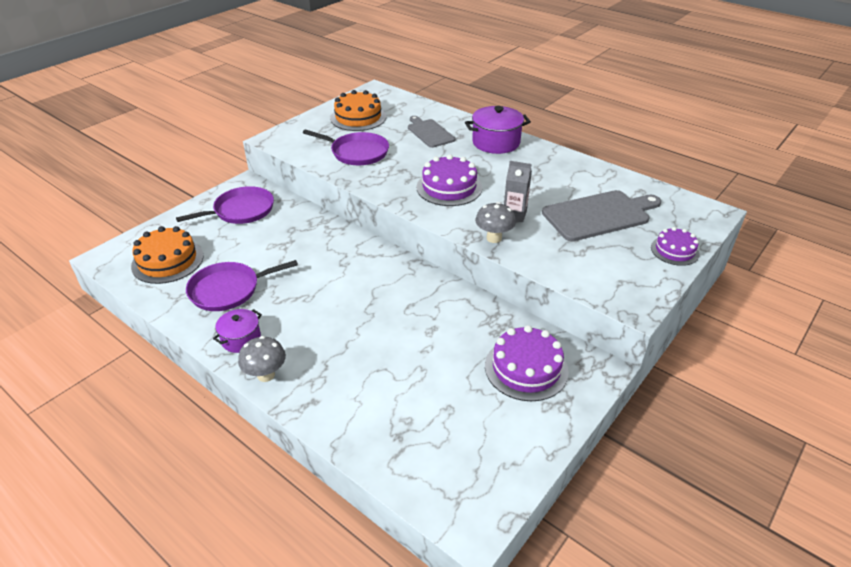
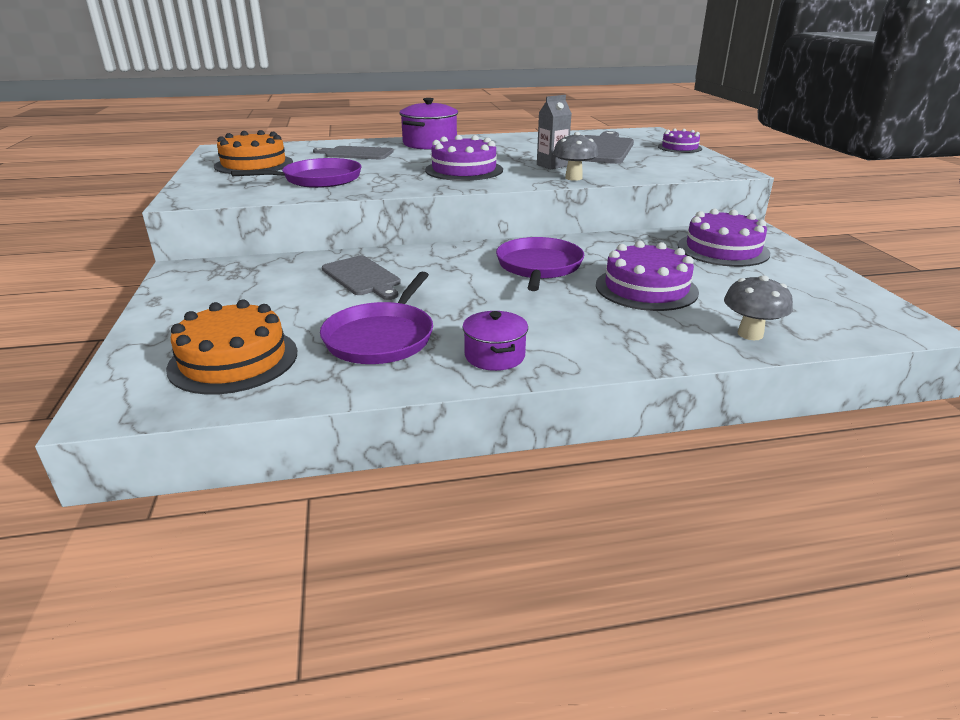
camera: 50 degrees left, 10 degrees down
(241, 210) = (233, 287): purple pan -> purple pan (538, 266)
(266, 375) = (585, 359): grey mushroom -> grey mushroom (750, 334)
(295, 241) = (362, 277): none -> grey cutting board
(399, 358) = (646, 288): none -> purple cake

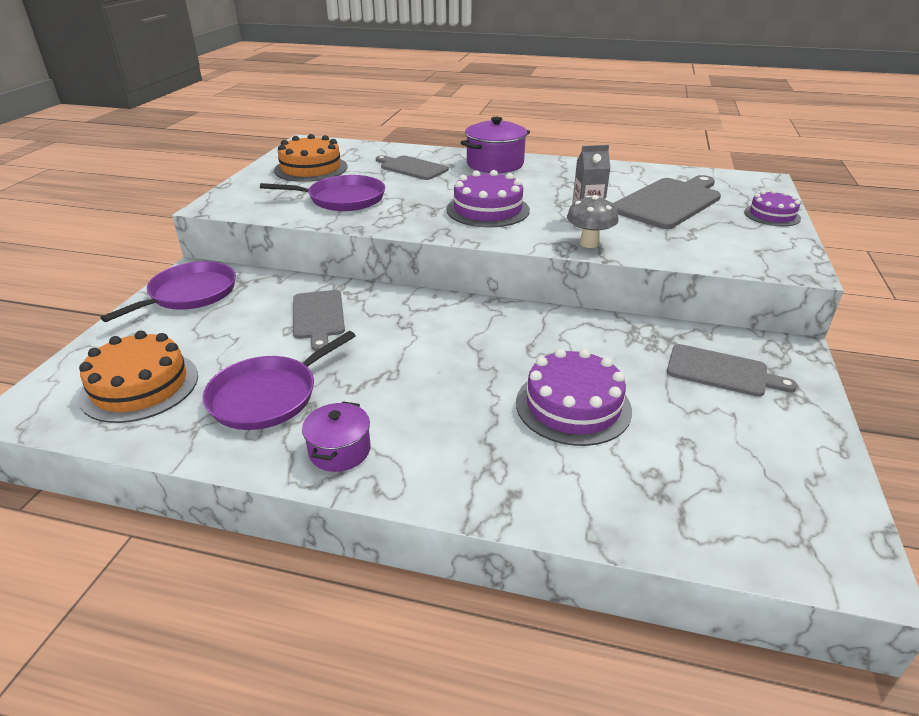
camera: 25 degrees right, 5 degrees up
(538, 266) = (489, 345): purple pan -> purple pan (189, 294)
(723, 249) = (721, 371): purple cake -> grey cutting board
(750, 334) = (625, 509): grey mushroom -> none

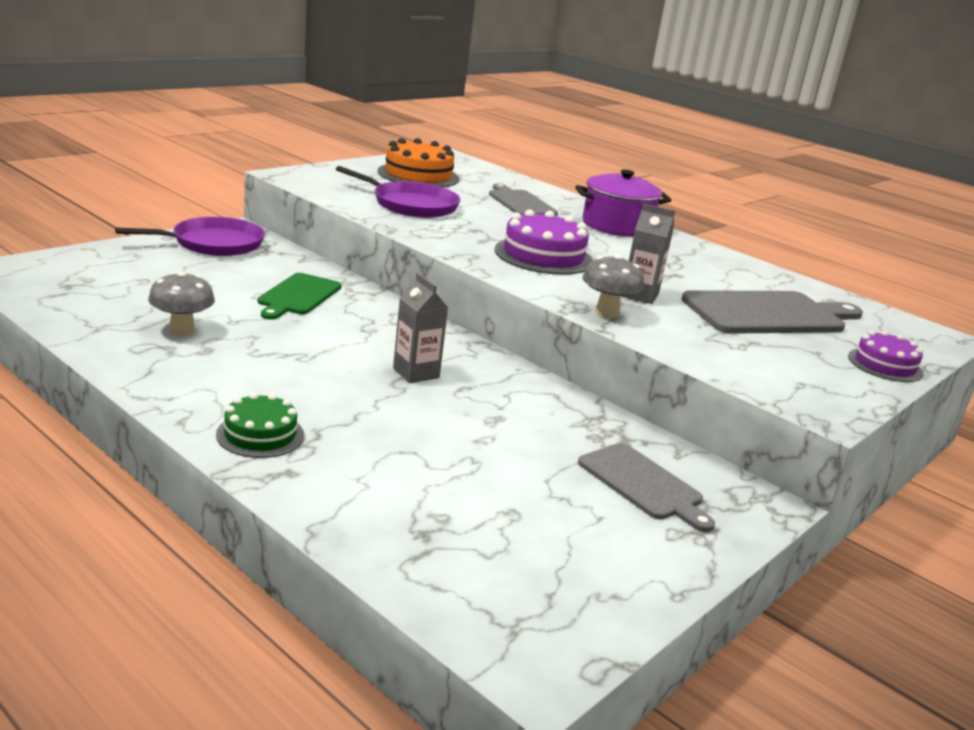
camera: 25 degrees right, 10 degrees down
(140, 386) = (96, 287): orange cake -> none
(268, 396) = (182, 330): purple pan -> grey mushroom
(318, 317) = (298, 296): grey cutting board -> green cutting board
(339, 450) = (188, 385): purple pot -> none
(451, 469) = (260, 435): none -> green cake
(484, 349) = (416, 373): none -> grey carton
(573, 406) = (438, 443): purple cake -> none

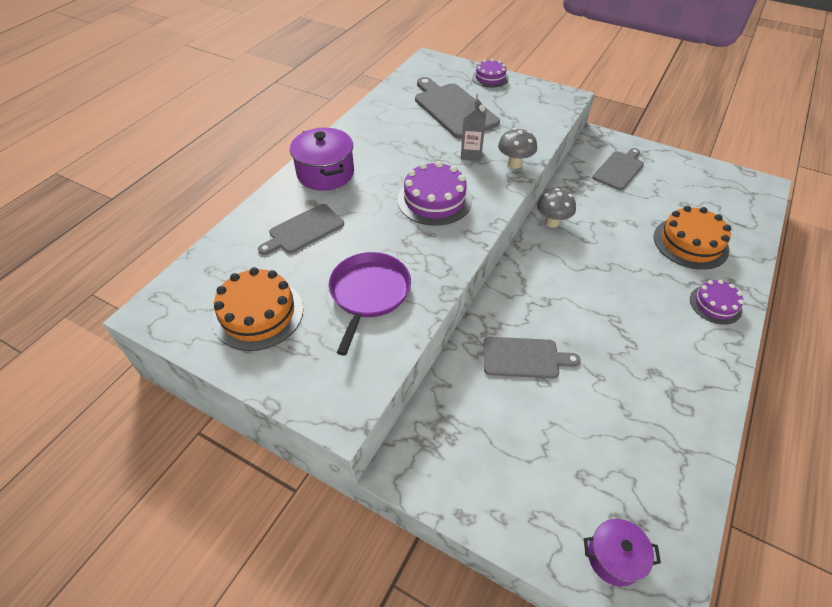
camera: 100 degrees left, 25 degrees up
(61, 268) = (614, 557): none -> purple pot
(182, 330) = (641, 399): grey mushroom -> grey mushroom (552, 222)
(213, 243) = (456, 469): purple pan -> none
(260, 435) = (715, 304): green cake -> purple cake
(298, 296) = (524, 358): green cutting board -> grey cutting board
(403, 473) = (690, 243): none -> orange cake
(416, 373) = (586, 263): grey carton -> none

